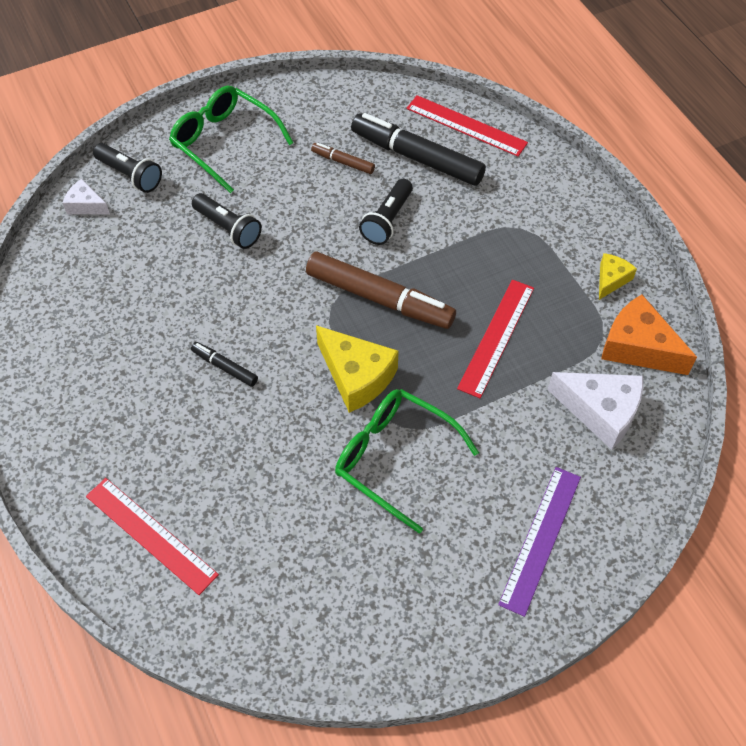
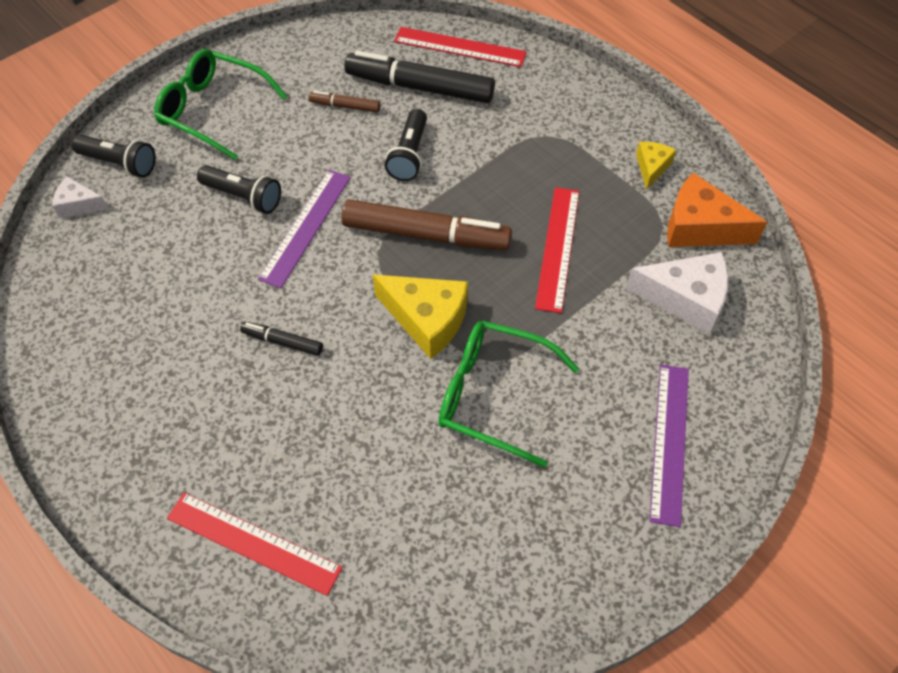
camera: 15 degrees left, 0 degrees up
(275, 268) = (306, 227): none -> purple ruler

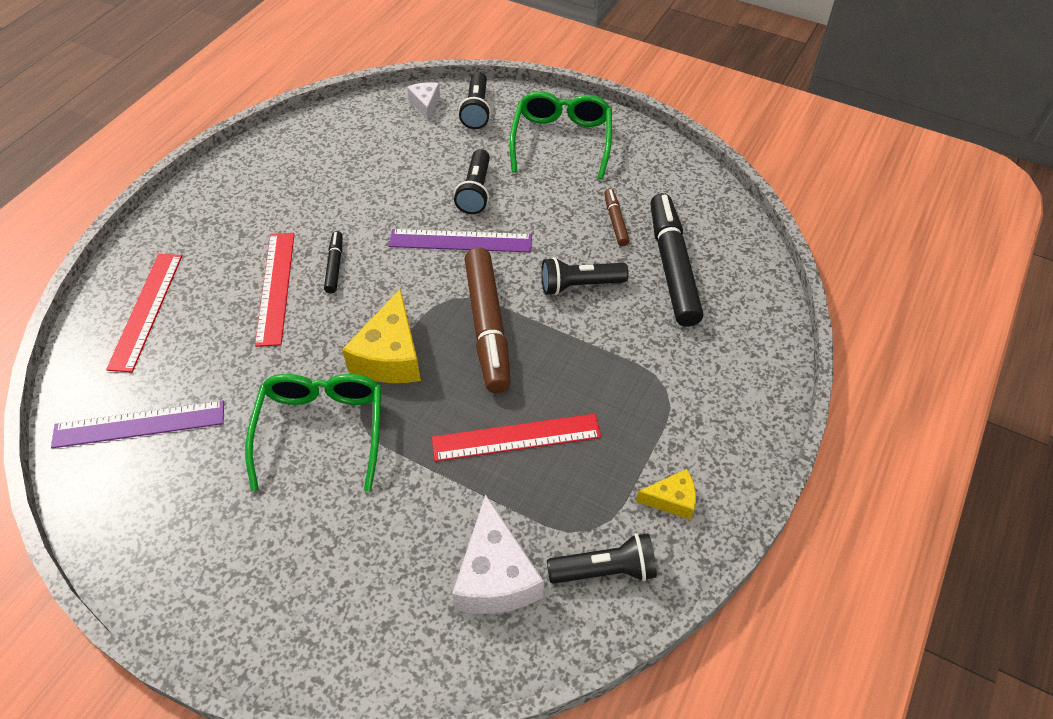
camera: 70 degrees right, 5 degrees down
(460, 47) = (748, 281): red ruler -> red ruler (275, 287)
(669, 442) = (306, 598): purple ruler -> purple ruler (139, 424)
(700, 227) = (605, 570): orange cheese -> black flashlight

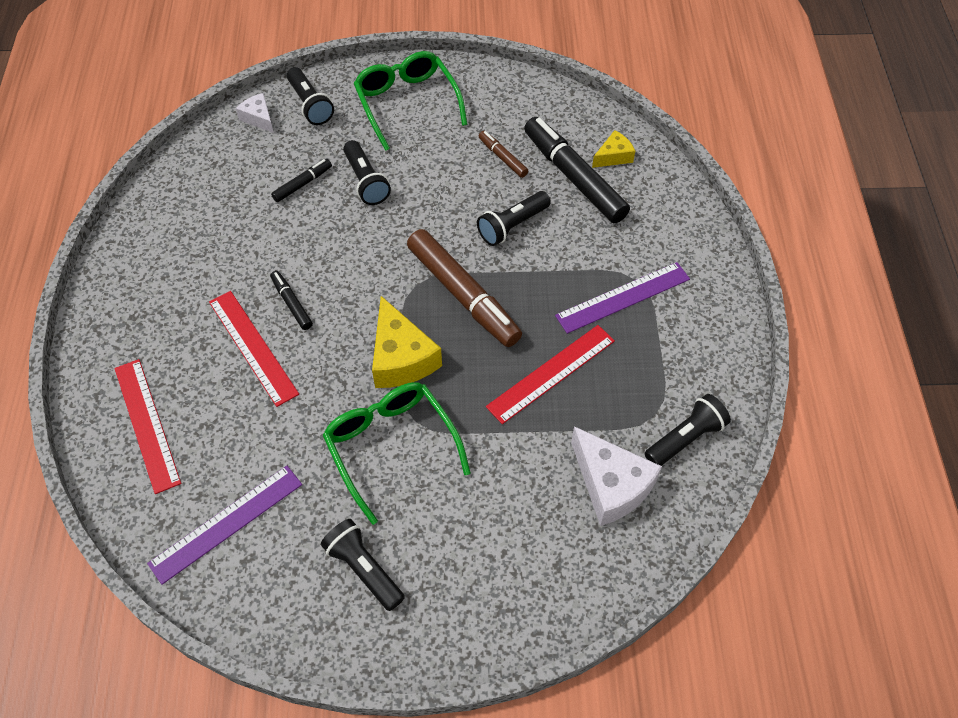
camera: 30 degrees left, 5 degrees up
(214, 527) = (364, 569): none -> black flashlight
(420, 171) = (302, 184): none -> black marker
(460, 241) = (386, 232): purple ruler -> purple ruler (623, 297)
(672, 500) = (696, 362): yellow cheese -> yellow cheese (613, 156)

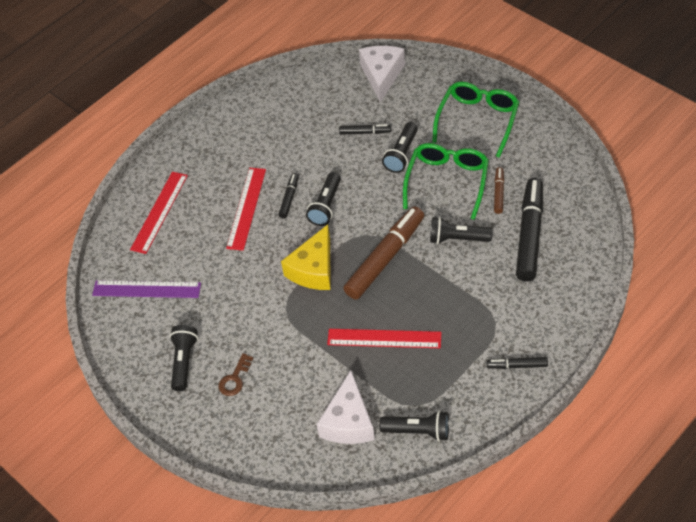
camera: 50 degrees right, 5 degrees down
(258, 118) = (382, 75): white cheese -> white cheese, size x1.81
(310, 105) = (419, 85): black flashlight -> black flashlight (326, 206)
(391, 446) = (259, 312): green glasses -> green glasses (447, 182)
(443, 540) = (235, 379): none -> brown key
(463, 294) = (384, 258): brown marker -> brown marker turned 150 degrees counterclockwise
(613, 156) = (571, 239): yellow cheese -> none
(623, 297) = (475, 327): purple ruler -> none
(699, 304) = (517, 365): none -> black marker

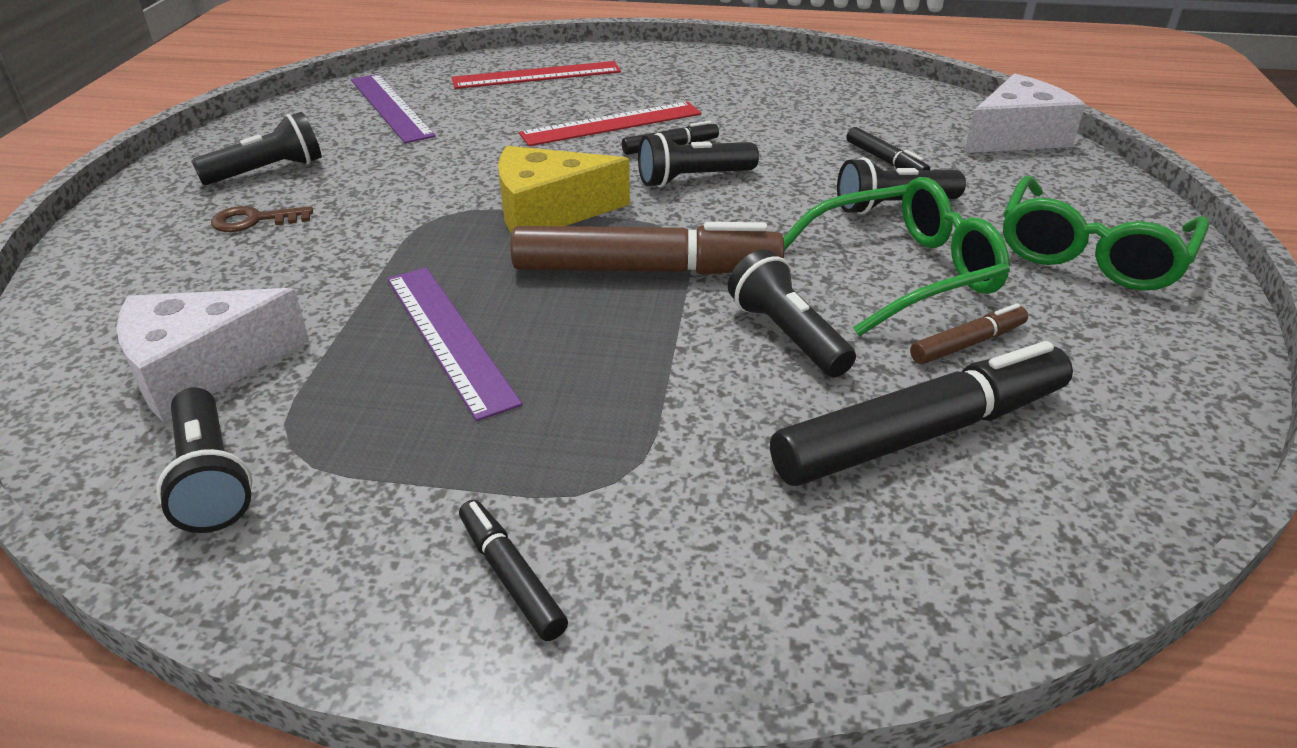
camera: 50 degrees right, 15 degrees down
(384, 338) = (449, 337): red ruler -> purple ruler
(478, 120) = (1090, 253): green glasses -> green glasses turned 135 degrees clockwise

